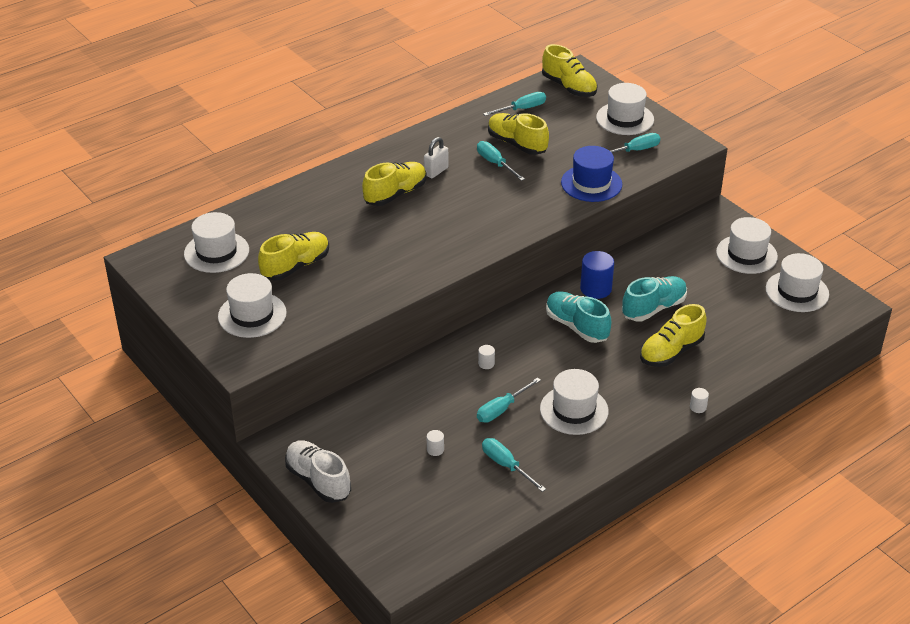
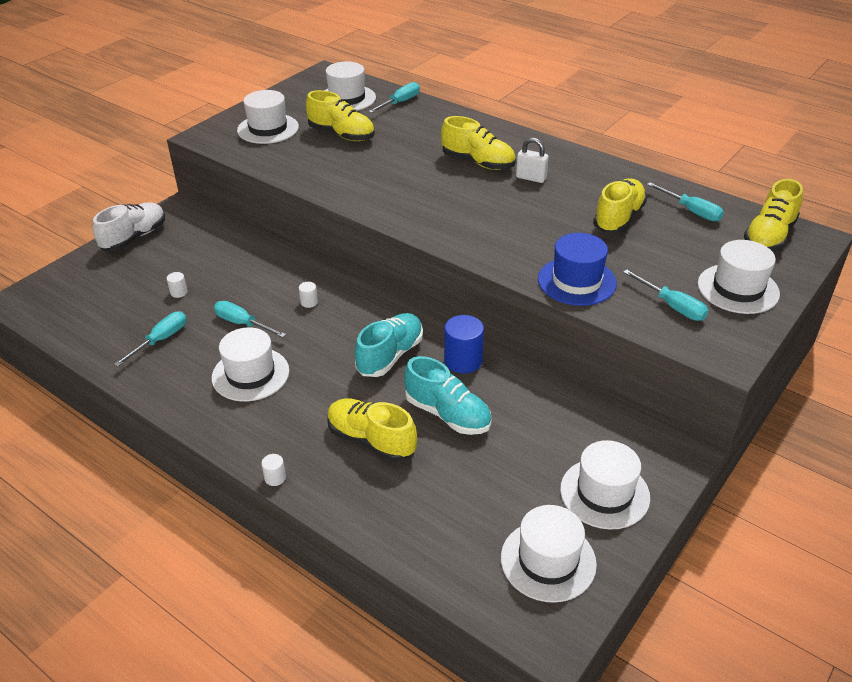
camera: 75 degrees right, 0 degrees up
(495, 163) = (570, 210): turquoise screwdriver -> turquoise screwdriver (400, 102)

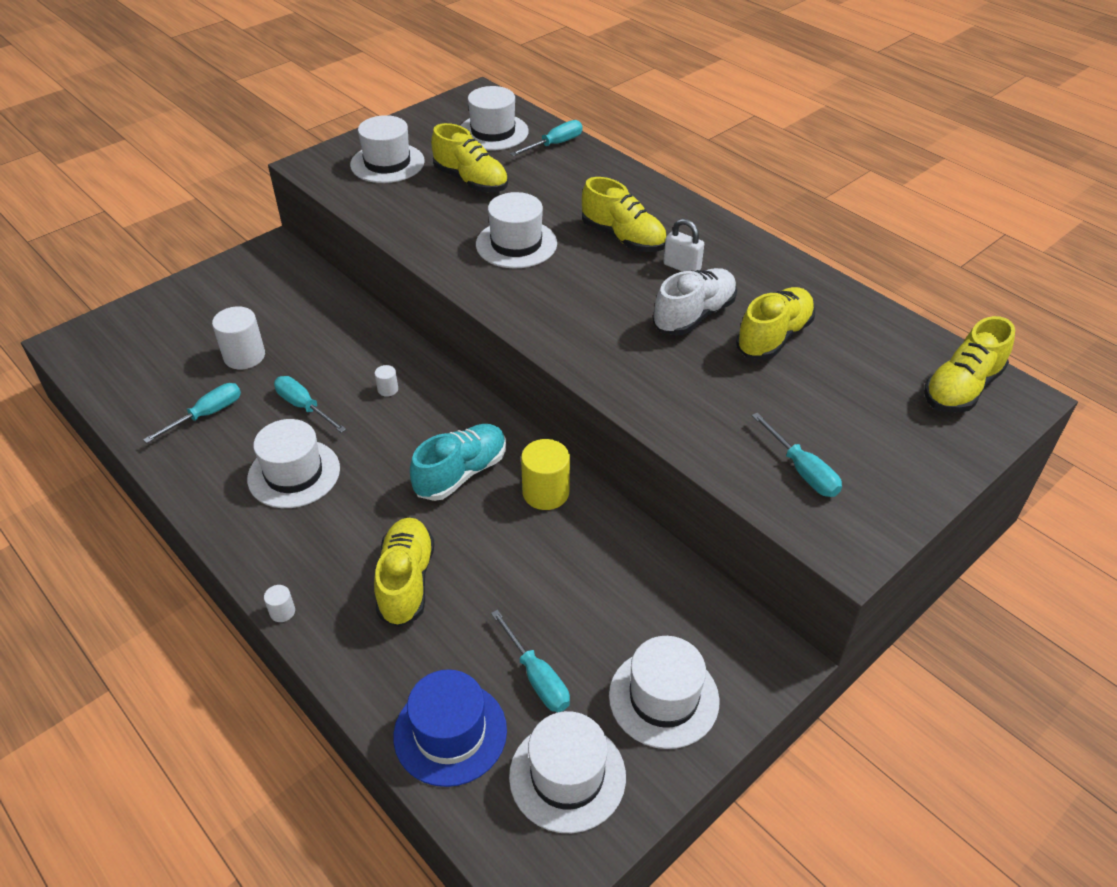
camera: 10 degrees right, 5 degrees up
(134, 237) = (215, 279): white shoe -> white shoe (694, 315)
(179, 292) = (244, 356): white cylinder -> white cylinder, size x2.05
(371, 440) = (406, 581): yellow shoe -> yellow shoe turned 45 degrees clockwise
(448, 414) = (506, 561): turquoise shoe -> none
(463, 361) = (545, 493): blue cylinder -> yellow cylinder
(576, 281) = (692, 418): blue hat -> blue hat (450, 733)
(691, 211) = (871, 338): turquoise screwdriver -> turquoise screwdriver (537, 677)
(738, 289) = (895, 458): white hat -> white hat (516, 244)

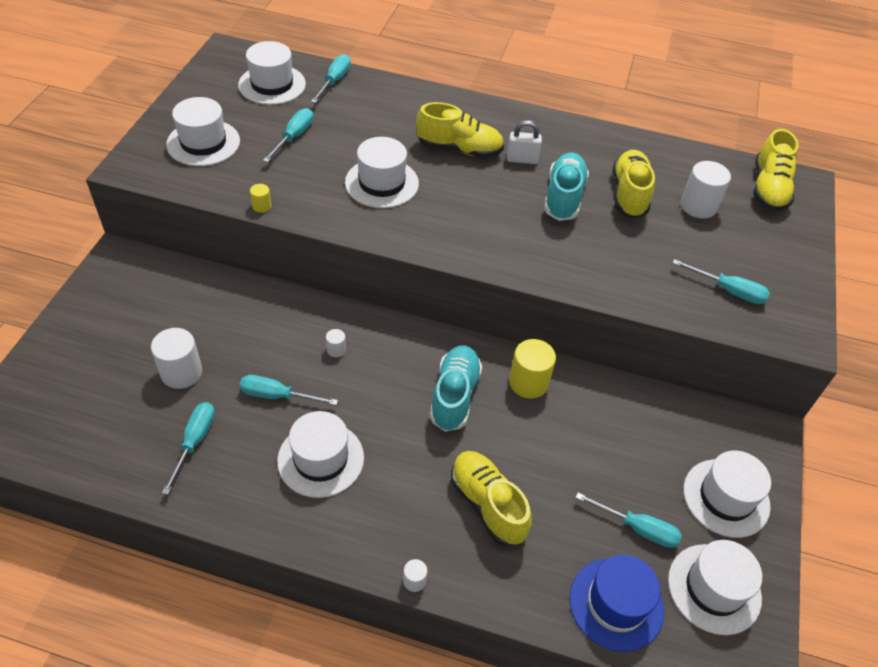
camera: 35 degrees left, 5 degrees up
(388, 229) = (262, 206): none -> yellow cylinder
(471, 181) = (294, 137): yellow shoe -> turquoise screwdriver
(694, 315) = (563, 197): white shoe -> turquoise shoe
(848, 376) = (698, 206): none -> white cylinder

